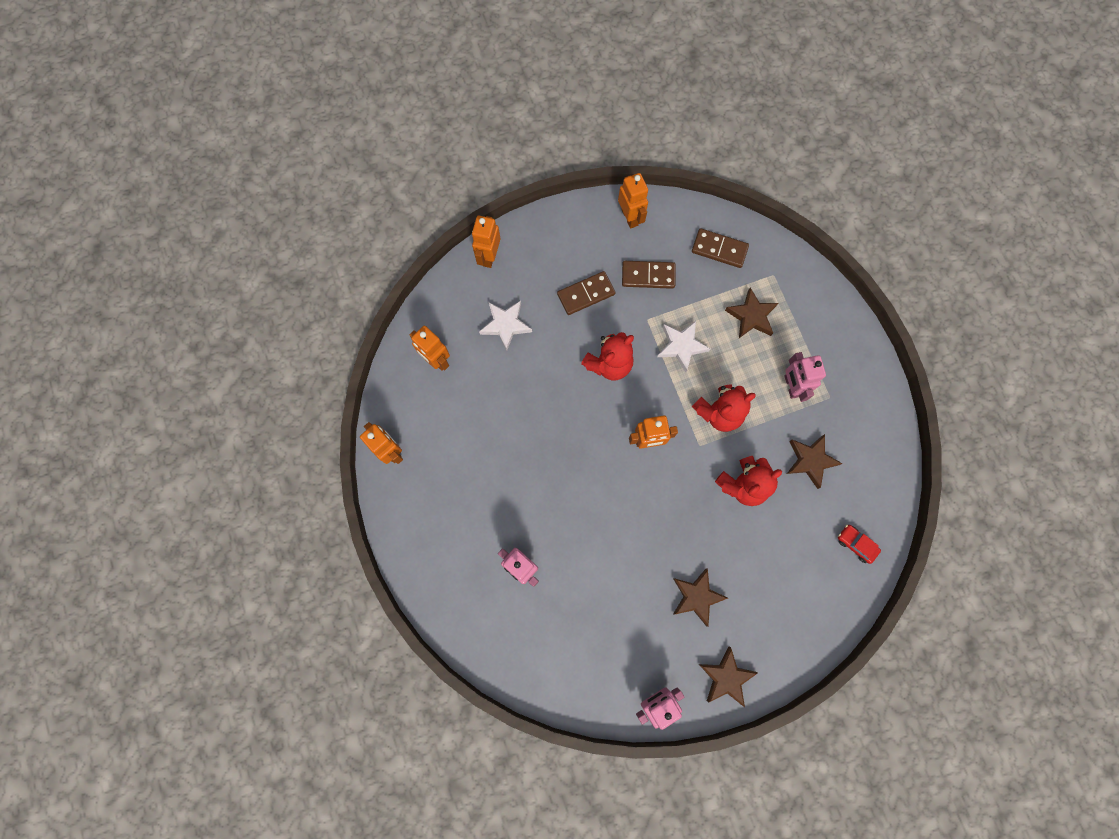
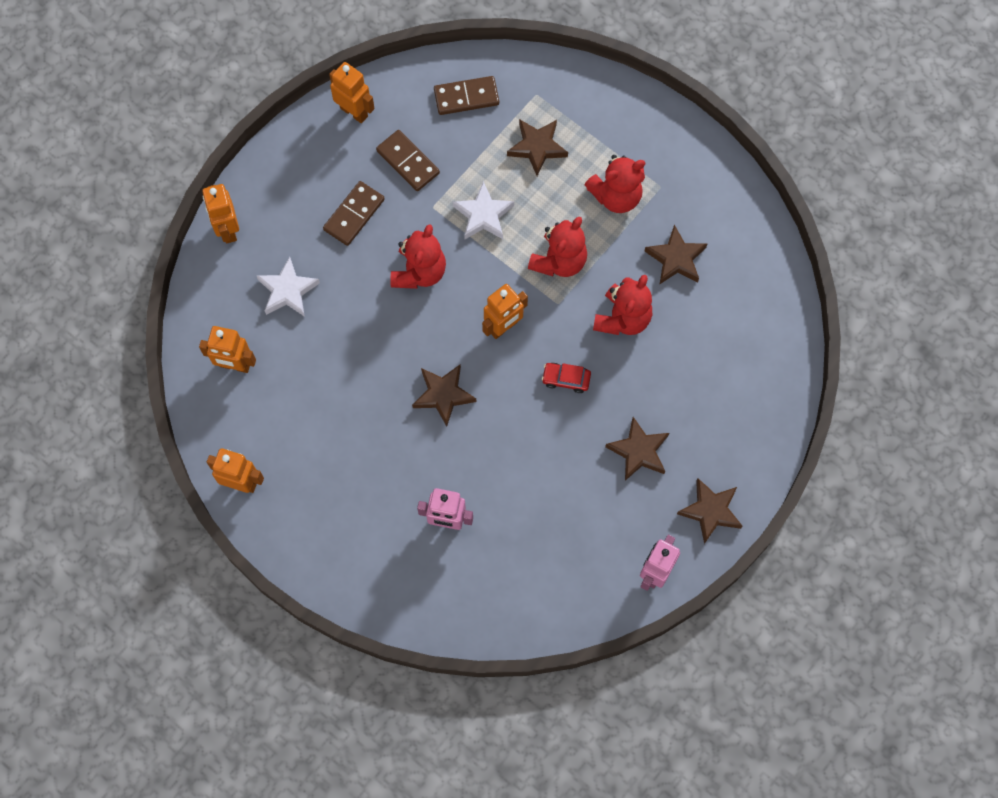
camera: 30 degrees left, 5 degrees down
(574, 468) = (443, 395): none -> brown star
(648, 275) = (408, 162): brown domino -> brown domino turned 75 degrees clockwise
(791, 386) = (616, 196): pink robot -> red teddy bear
(856, 544) = (764, 315): red car -> red car (566, 379)

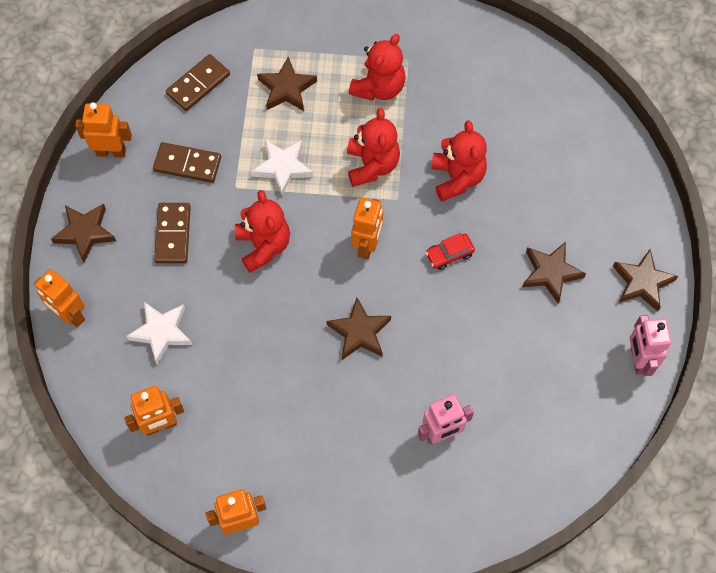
camera: 35 degrees left, 5 degrees down
(676, 259) = (463, 106): brown star -> brown star (85, 233)

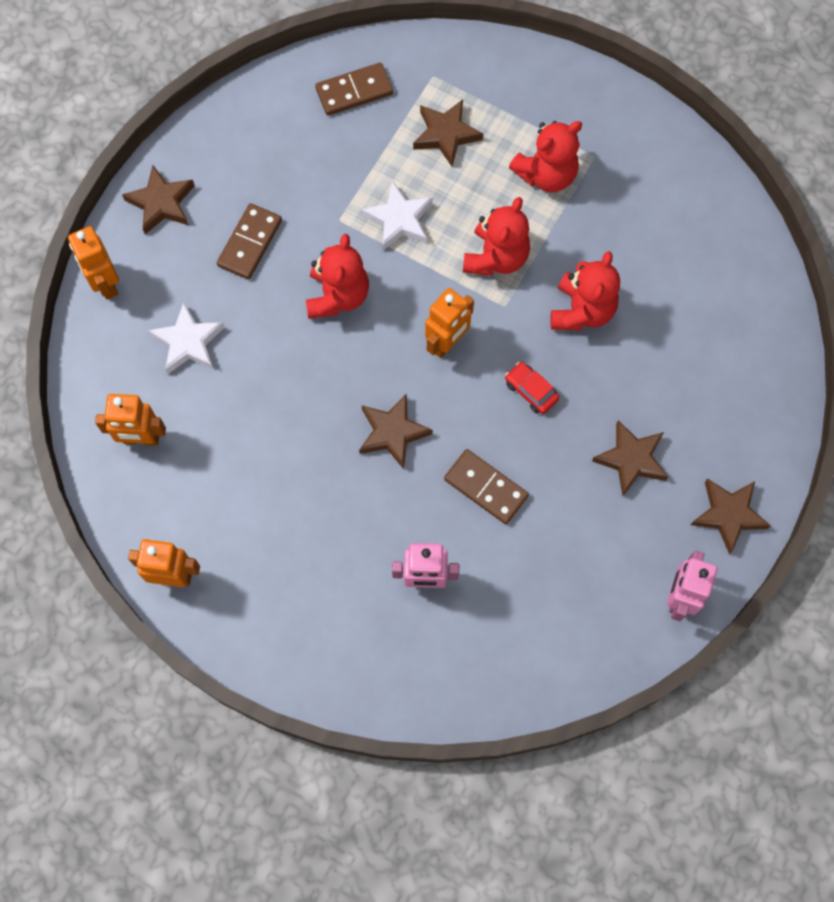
camera: 25 degrees right, 5 degrees up
(111, 152) = (229, 127): orange robot -> none
(187, 164) = (301, 174): brown domino -> brown domino (486, 487)
(449, 254) = (531, 390): red car -> red car turned 45 degrees clockwise

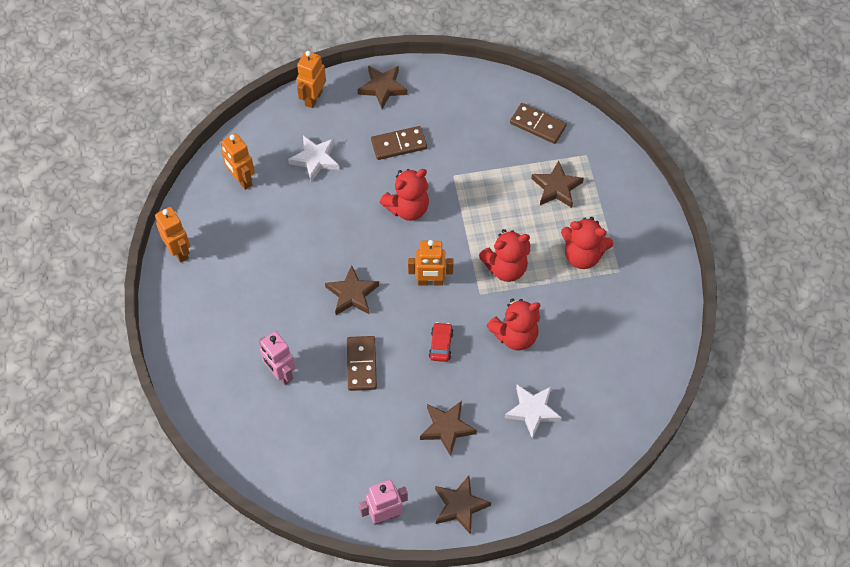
camera: 50 degrees right, 10 degrees down
(399, 220) = (482, 203): white star -> white star (533, 411)

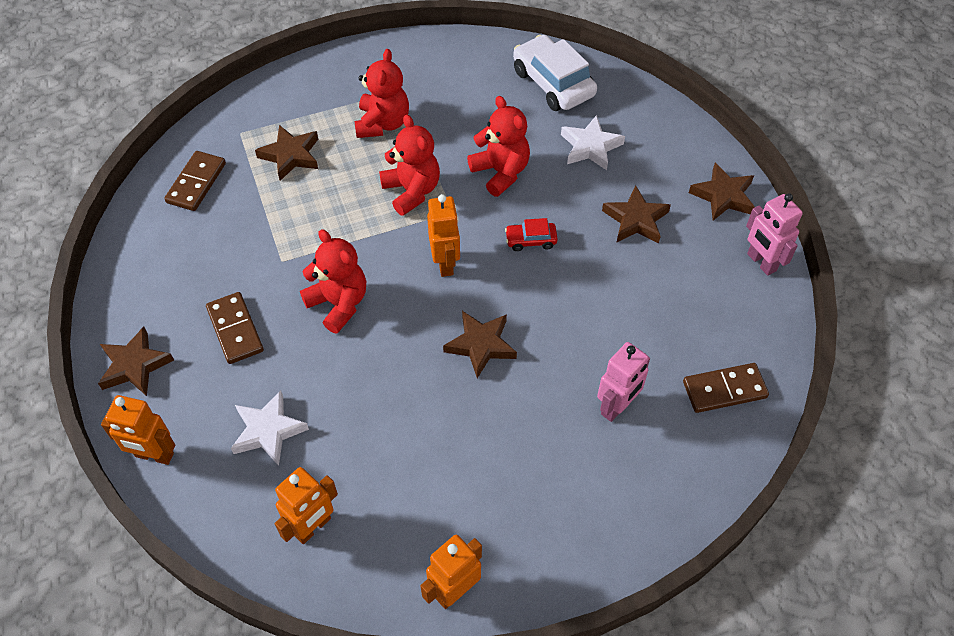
camera: 100 degrees left, 5 degrees down
(361, 364) = (579, 317): brown domino -> brown domino (724, 389)
(614, 396) = (553, 83): none -> white car

